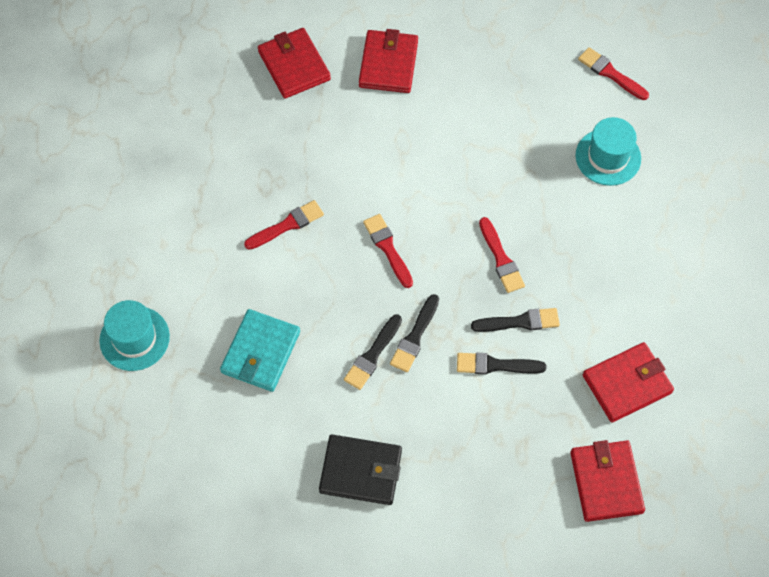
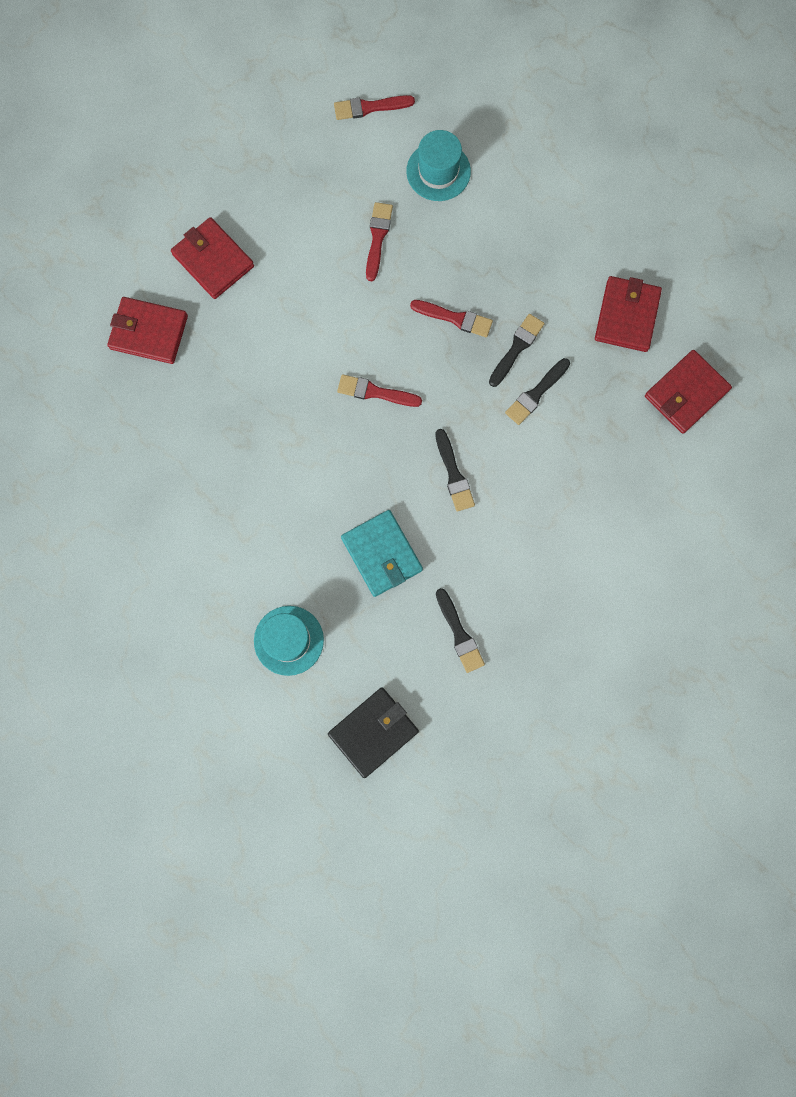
camera: 50 degrees left, 15 degrees up
(287, 225) = (290, 450): red brush -> red brush (377, 238)
(361, 471) = (538, 556): black wallet -> black wallet (373, 732)
(415, 337) = (465, 432): black brush -> black brush (459, 634)
(606, 482) = (686, 393): red wallet -> red wallet turned 75 degrees counterclockwise

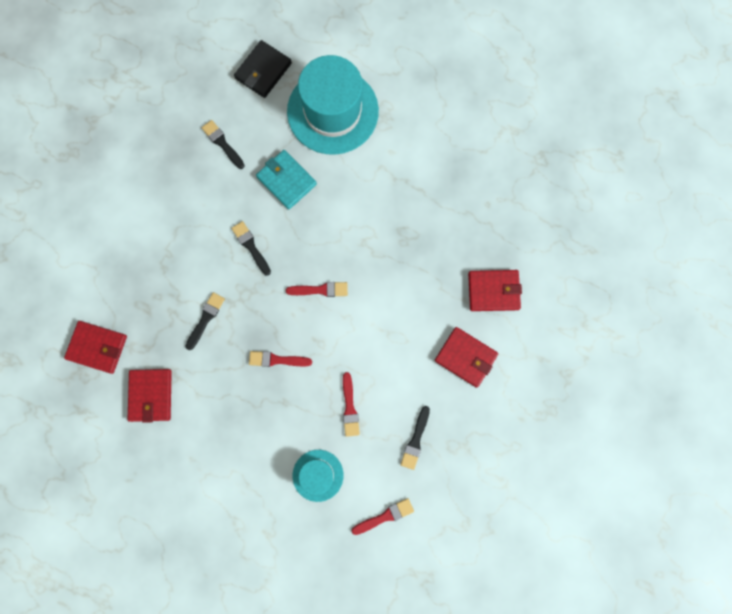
camera: 165 degrees right, 0 degrees up
(288, 640) = (332, 111): turquoise hat -> turquoise hat, size x1.96
(516, 348) = (227, 349): black brush -> black brush (415, 440)
(686, 393) = (97, 347): red wallet -> red wallet turned 75 degrees clockwise

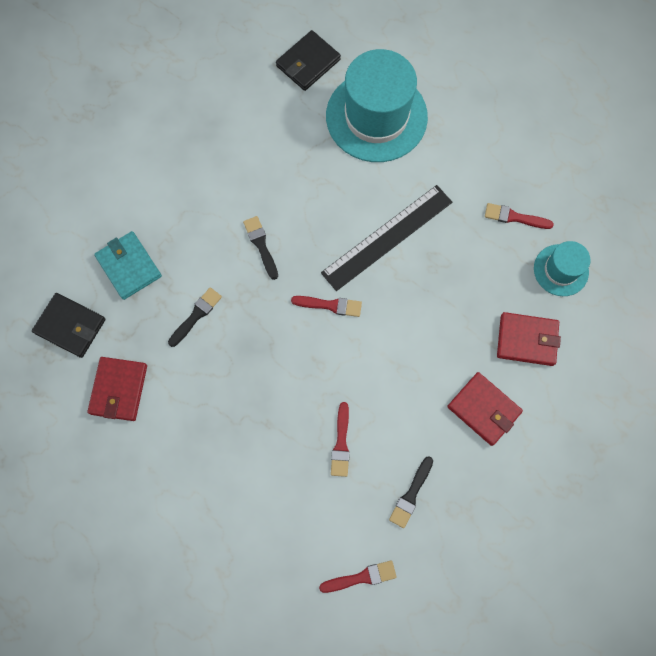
camera: 10 degrees right, 5 degrees down
(97, 347) = (70, 326): red wallet -> black wallet
(222, 143) = (250, 131): black brush -> none
(277, 360) = (267, 374): red brush -> red brush (514, 217)
(286, 181) = (313, 181): turquoise wallet -> turquoise wallet (129, 266)
(318, 475) = (291, 514): turquoise hat -> turquoise hat (561, 270)
(359, 220) = (387, 237): none -> black ruler

